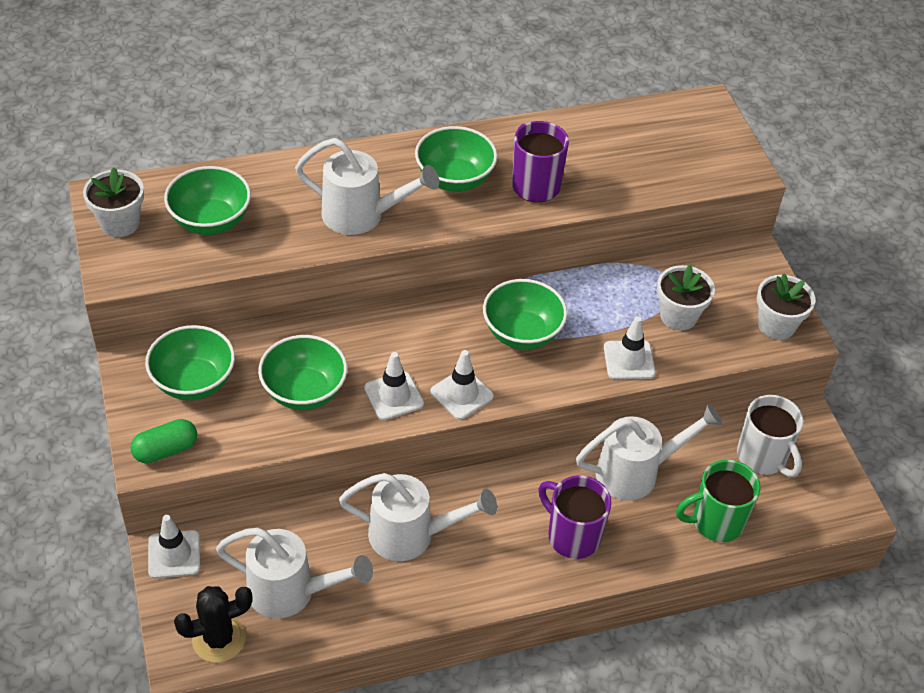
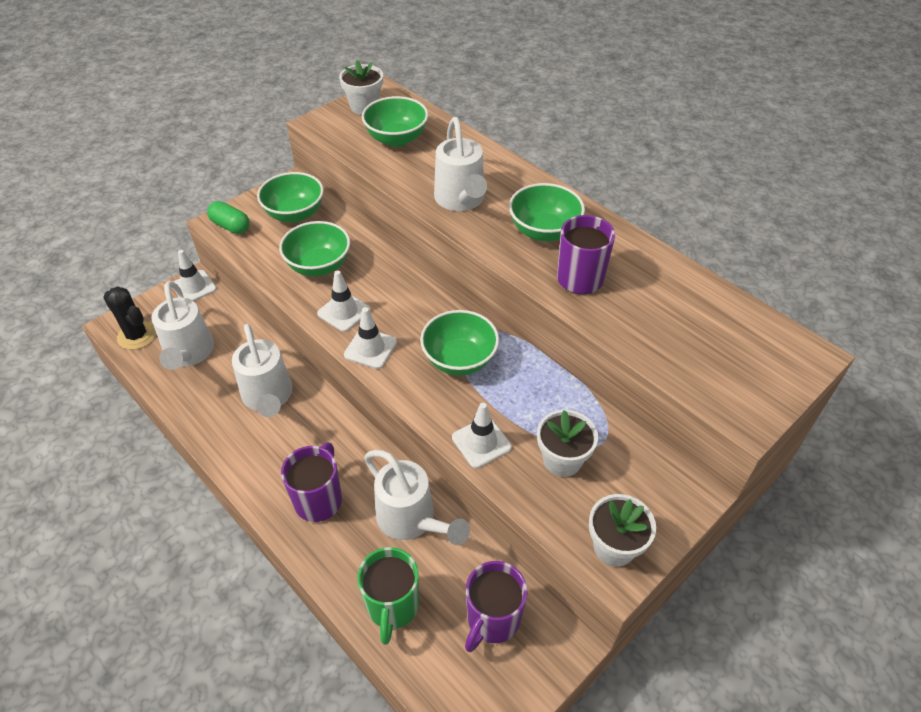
camera: 65 degrees right, 0 degrees up
(716, 522) = (392, 606): green mug -> green mug turned 135 degrees counterclockwise
(762, 457) = (492, 619): white mug -> purple mug

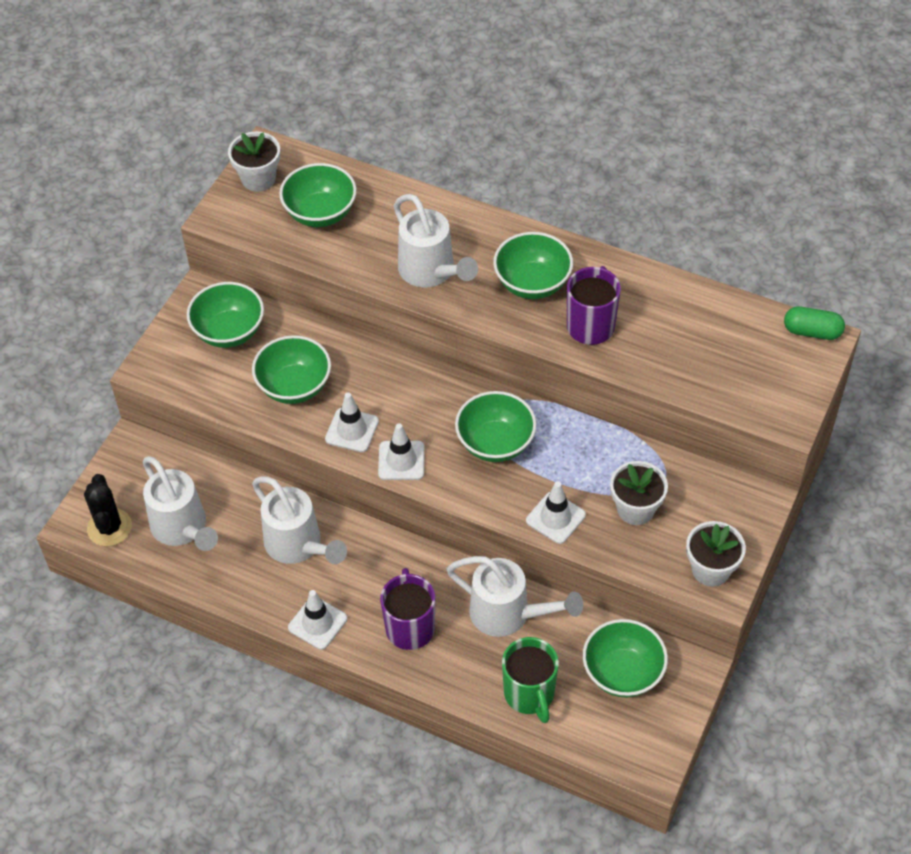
camera: 20 degrees left, 5 degrees up
(137, 335) = (109, 527): black cactus -> black cactus turned 60 degrees clockwise
(194, 287) = (135, 450): white traffic cone -> white traffic cone (317, 623)
(230, 226) = (165, 369): green capsule -> green capsule (812, 331)
(492, 619) = (622, 673): purple mug -> green bowl

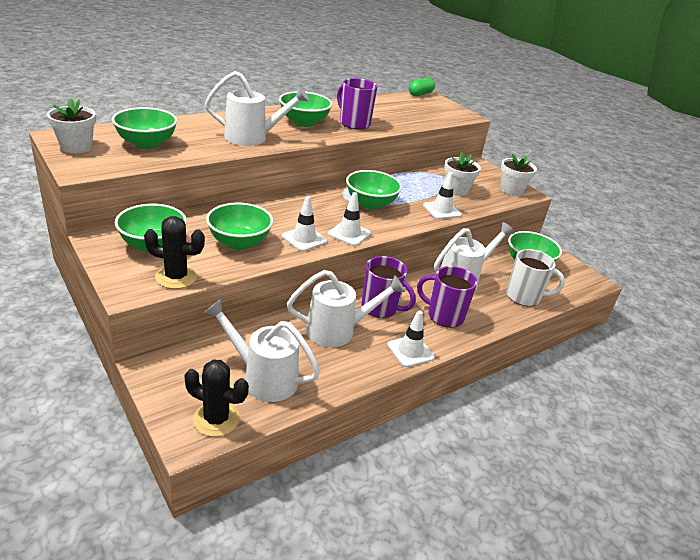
camera: 65 degrees left, 20 degrees down
(182, 528) = (263, 378): white watering can -> white watering can turned 150 degrees counterclockwise
(195, 383) = (176, 277): none -> black cactus
(372, 561) = (380, 308): none -> purple mug
(529, 694) = (524, 297): green mug -> white mug

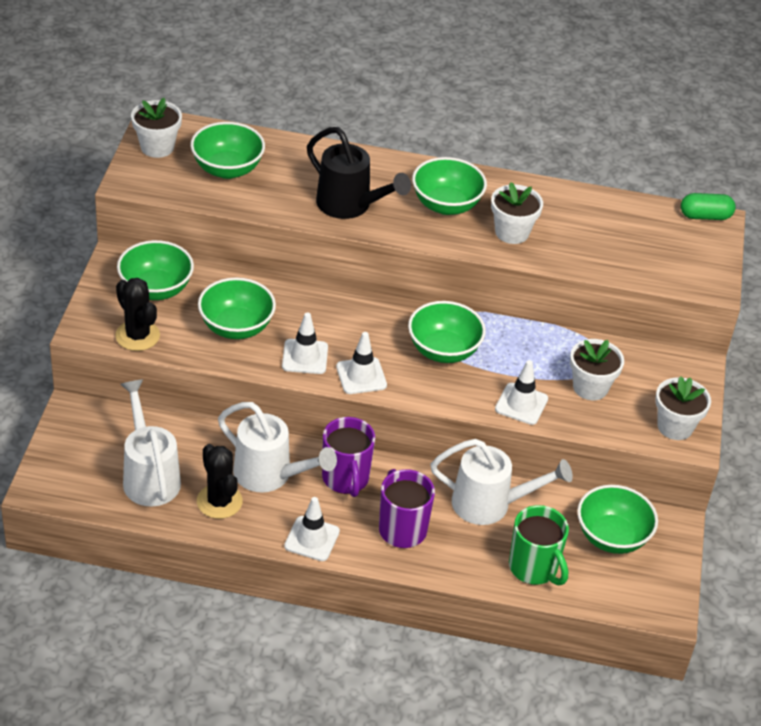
camera: 45 degrees right, 10 degrees up
(216, 419) = (75, 486): black cactus -> black cactus (219, 501)
(252, 138) = (349, 205): white watering can -> black watering can
(354, 123) = (512, 232): purple mug -> white flower pot
(524, 297) = (534, 568): white mug -> green mug

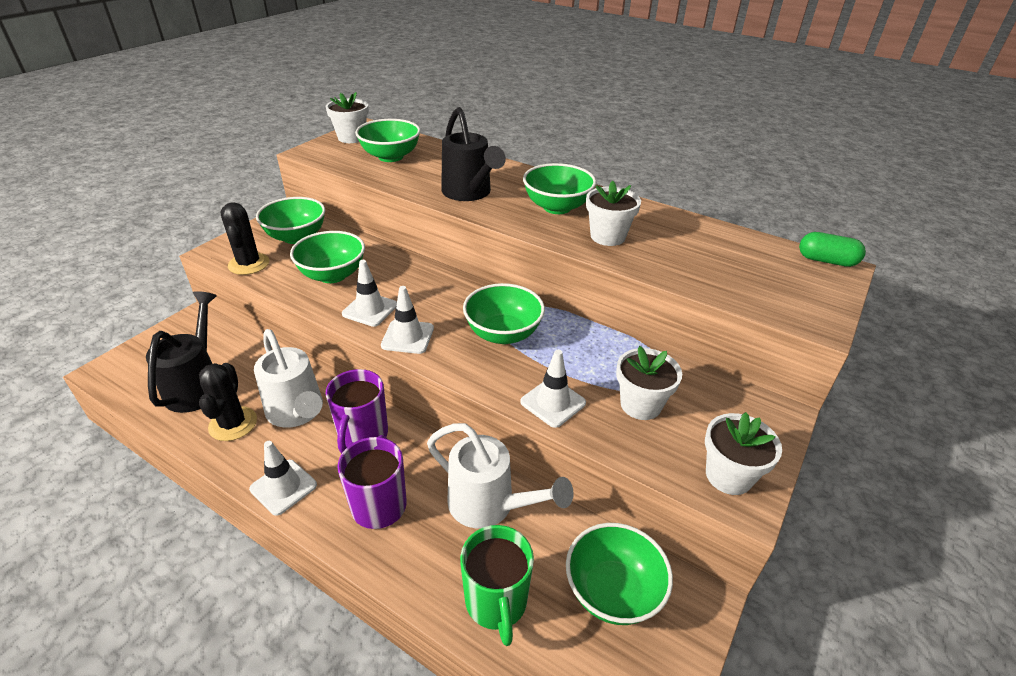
camera: 25 degrees right, 5 degrees down
(149, 476) = (197, 385): white watering can -> black watering can

